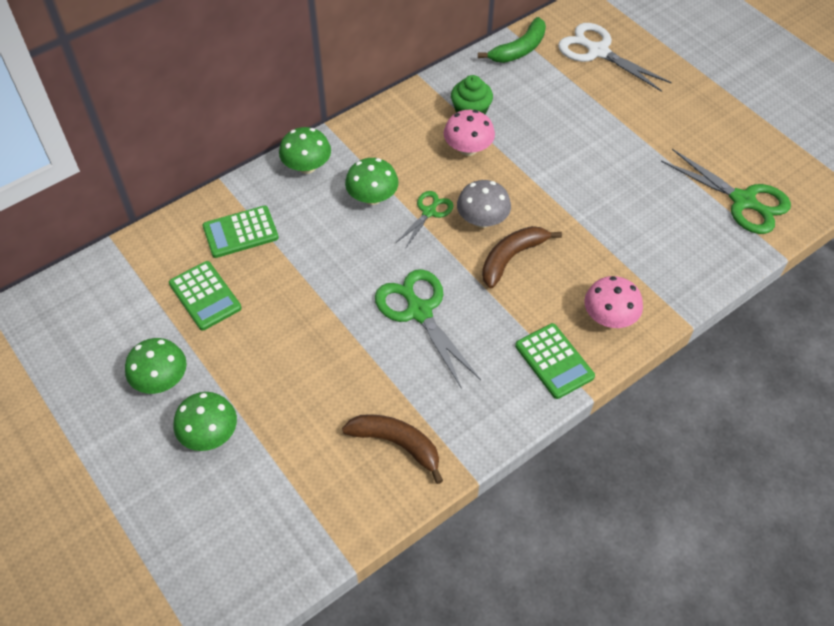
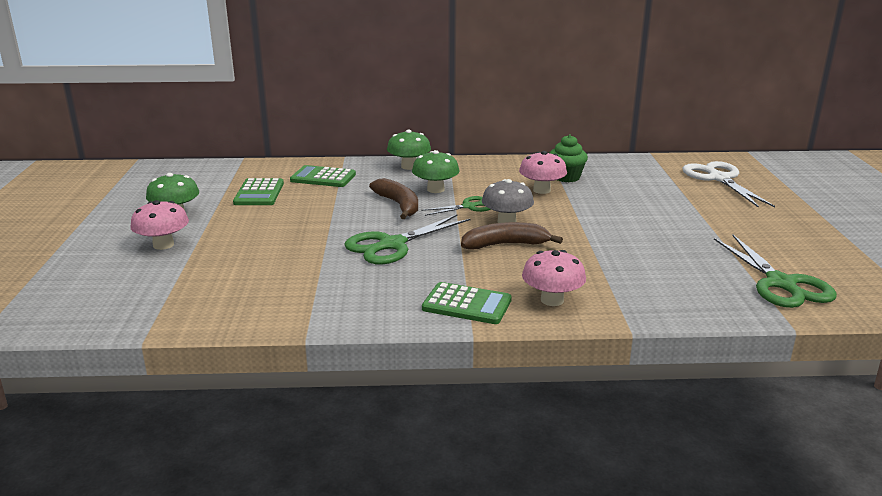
camera: 35 degrees right, 30 degrees down
(210, 434) = (163, 245): green mushroom -> pink mushroom
(397, 444) = (275, 296): brown banana -> brown banana (399, 205)
(419, 311) = (392, 245): green scissors -> green scissors turned 135 degrees counterclockwise
(519, 49) = (647, 162): green banana -> none
(554, 361) = (467, 304): green calculator -> green calculator turned 75 degrees counterclockwise

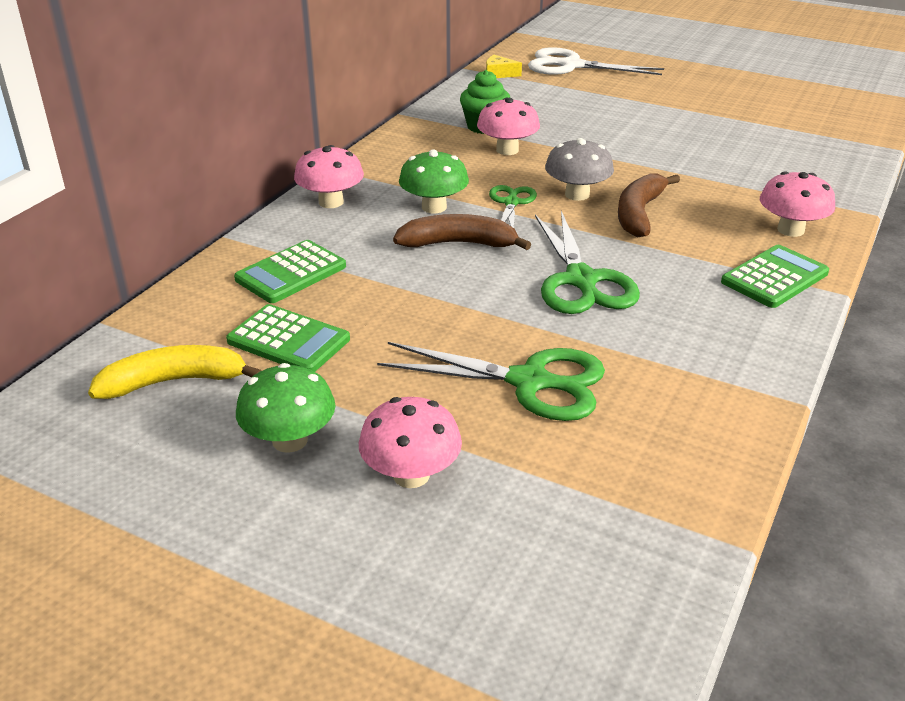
camera: 60 degrees left, 10 degrees up
(206, 182) = (174, 382): none -> yellow banana
(409, 166) = (331, 202): green mushroom -> pink mushroom
(659, 163) = (499, 74): none -> yellow cheese
(780, 283) = (817, 124): green scissors -> green scissors (529, 382)

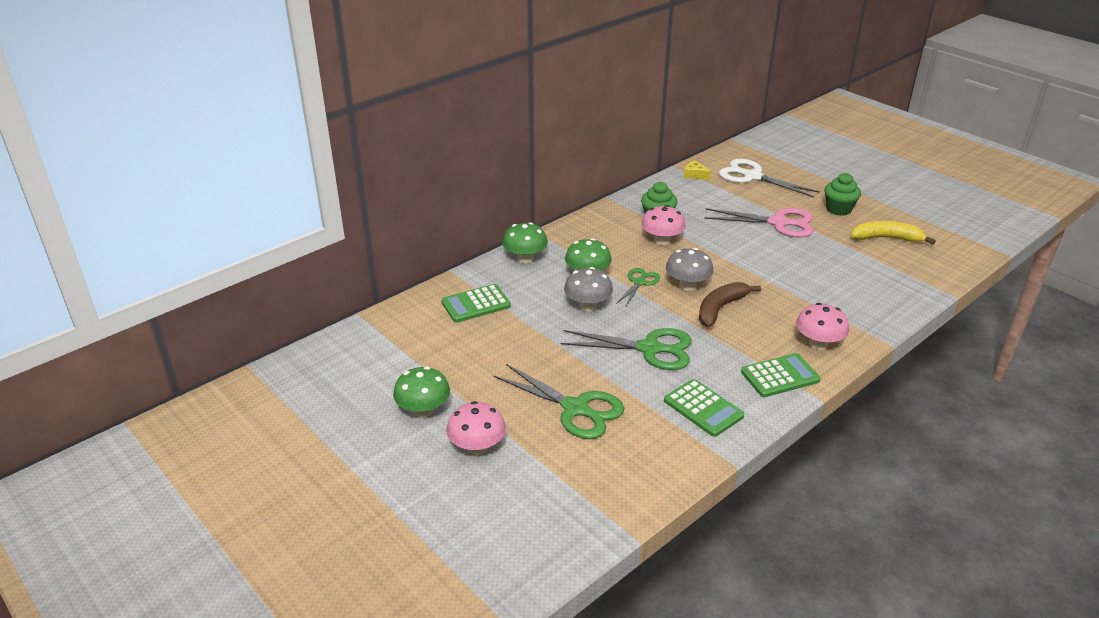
camera: 20 degrees right, 0 degrees up
(174, 382) = (379, 360): yellow banana -> yellow banana (886, 238)
(288, 340) = (453, 349): green calculator -> green calculator (703, 408)
(331, 202) = (525, 258): pink mushroom -> green mushroom
(458, 244) = (588, 306): brown banana -> grey mushroom
(581, 280) = (649, 349): green scissors -> green scissors turned 90 degrees counterclockwise
(638, 108) = (778, 223): none -> pink scissors
(698, 83) = (838, 209): none -> green cupcake

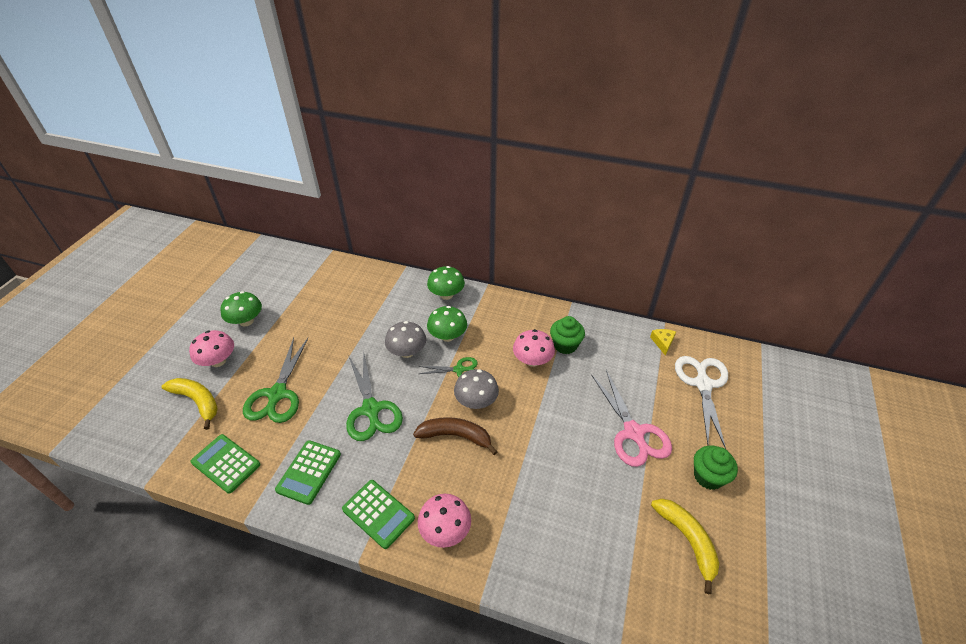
camera: 60 degrees right, 10 degrees up
(476, 304) = (373, 295): green calculator -> green calculator (226, 463)
(535, 476) = (197, 401): none -> yellow banana

